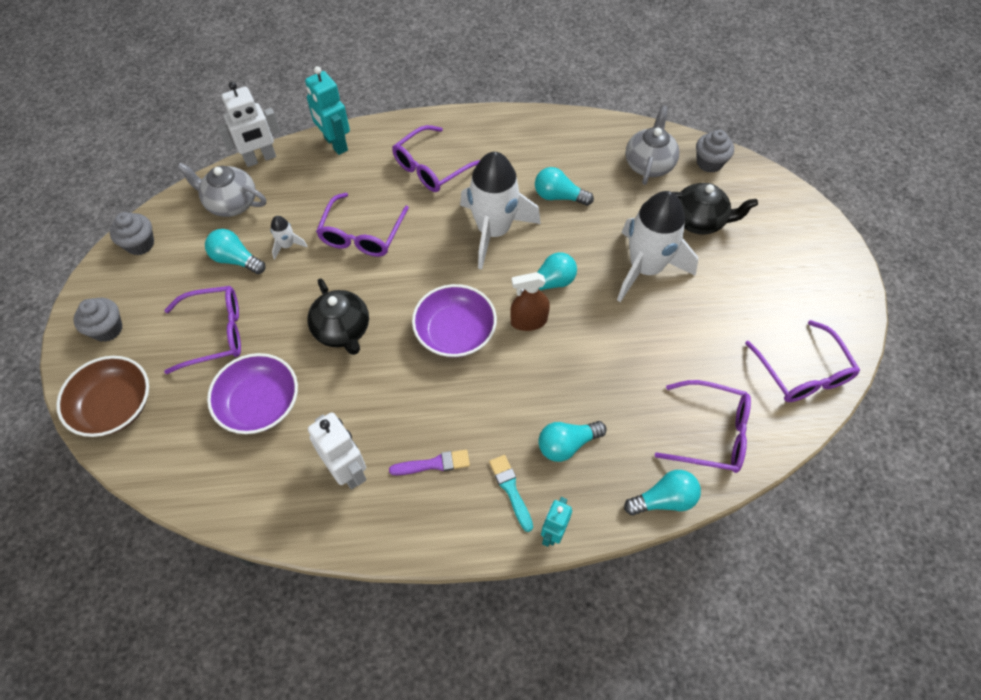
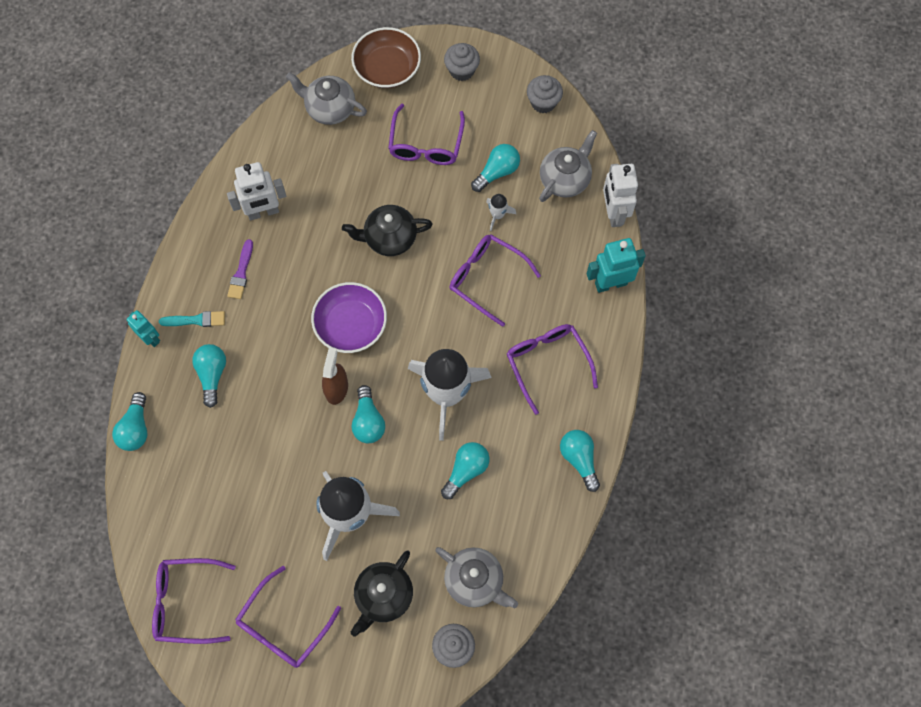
camera: 110 degrees right, 10 degrees up
(184, 450) = (329, 108): none -> grey teapot
(259, 403) = (346, 164): purple bowl -> none
(510, 126) = (579, 459): none -> turquoise light bulb
(711, 433) = (169, 493): purple glasses -> purple glasses (283, 626)

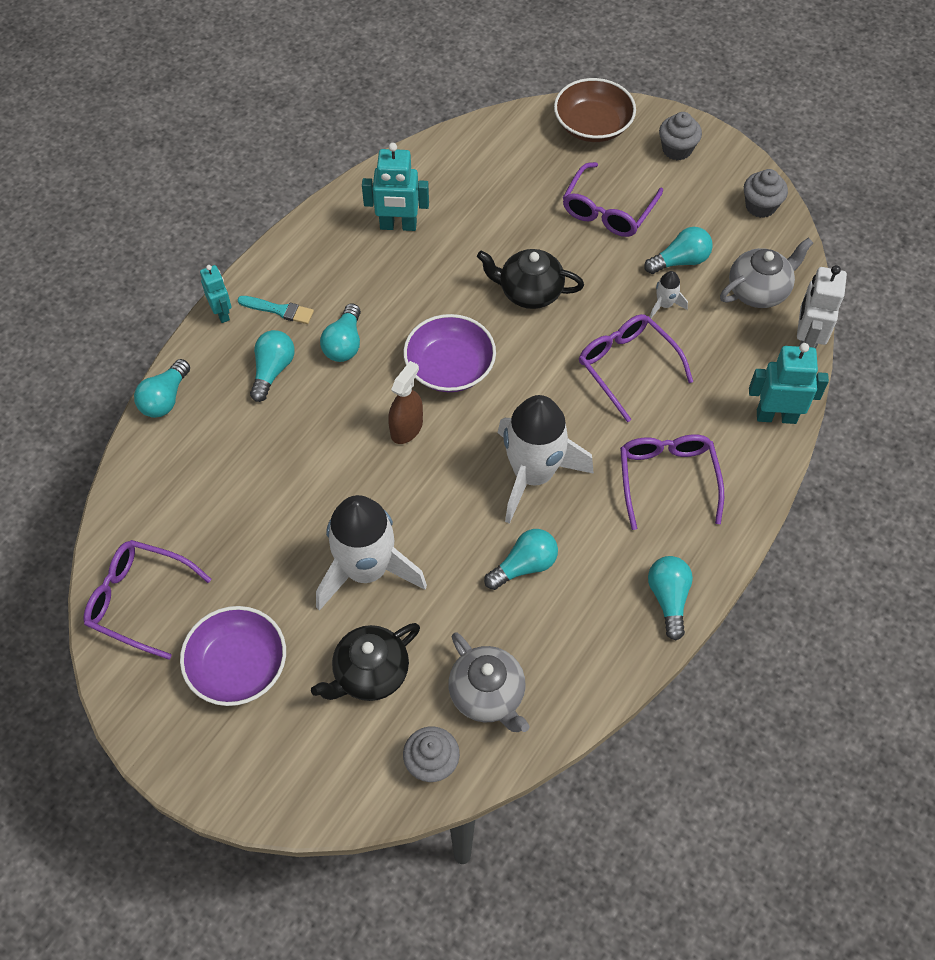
camera: 20 degrees right, 10 degrees down
(241, 272) = (348, 278): purple brush -> none
(263, 212) = (398, 226): white robot -> turquoise robot
(283, 626) = (238, 666): purple glasses -> purple bowl
(329, 108) = (513, 146): grey teapot -> none
(368, 421) = (429, 474): turquoise light bulb -> turquoise light bulb (344, 343)

